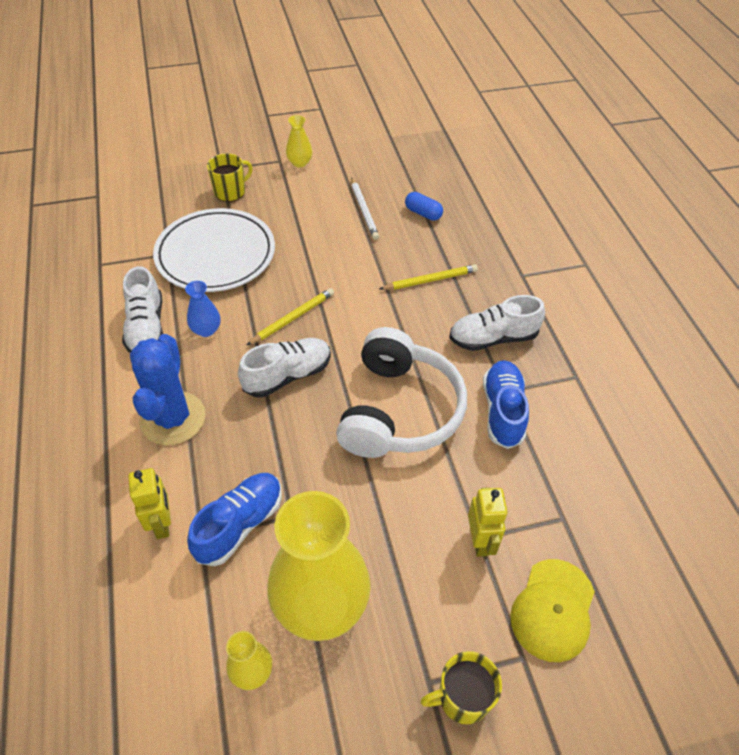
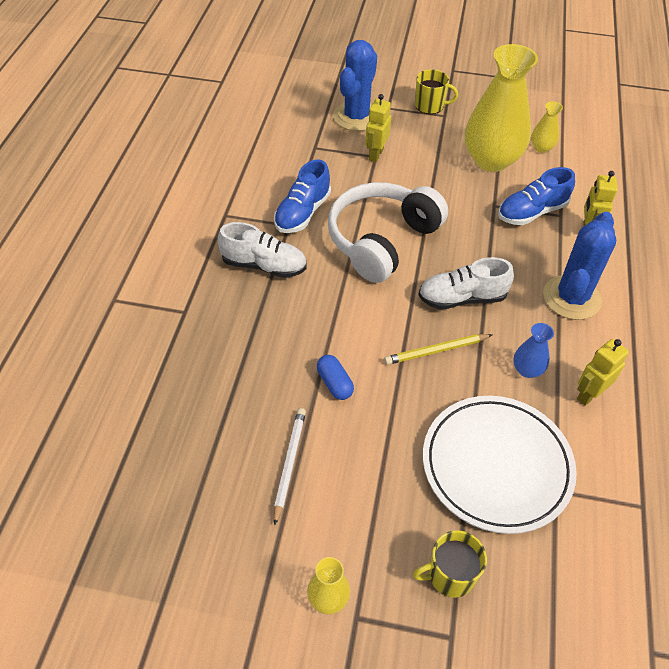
camera: 155 degrees left, 0 degrees up
(146, 328) = (589, 394): white shoe -> yellow robot
(423, 213) = (222, 430): blue capsule -> blue capsule (334, 383)
(430, 280) = (277, 340): yellow pencil -> none
(553, 610) = (356, 117): yellow cap -> blue cactus

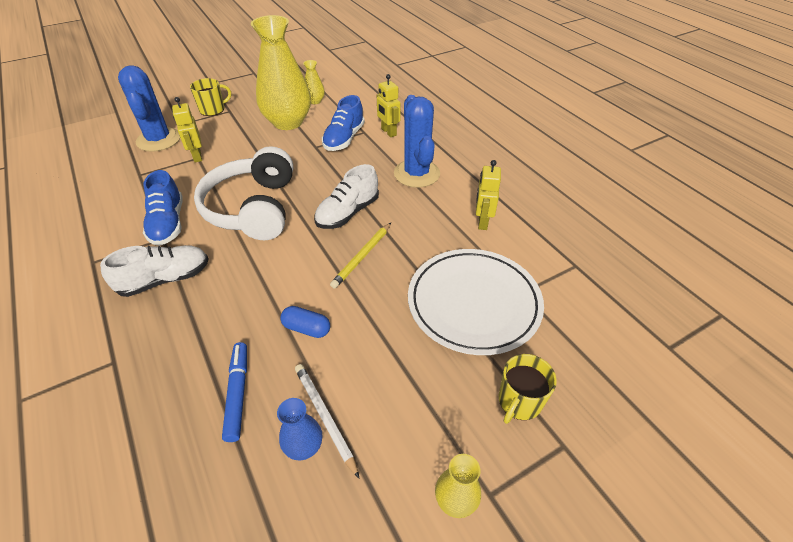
camera: 40 degrees left, 5 degrees down
(245, 398) = (237, 393): none -> blue marker
(527, 370) = (432, 231): blue vase -> blue vase (303, 446)

